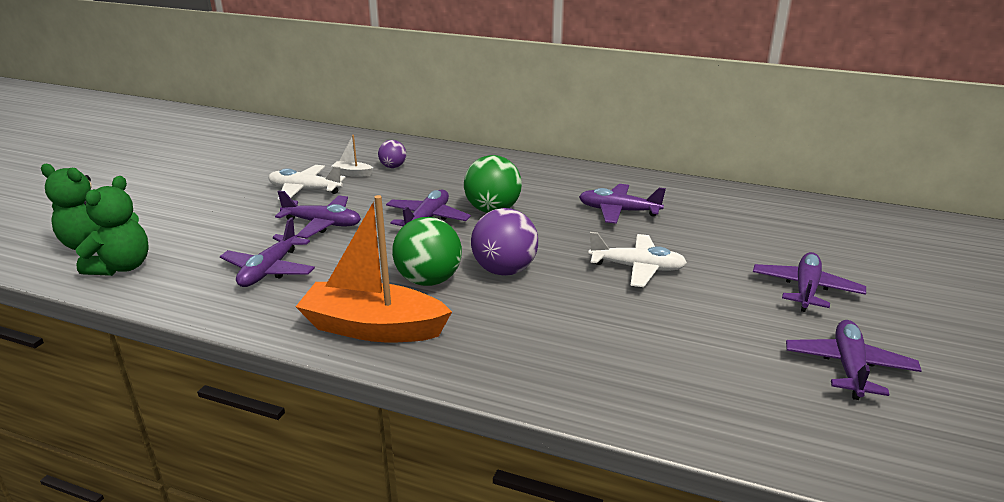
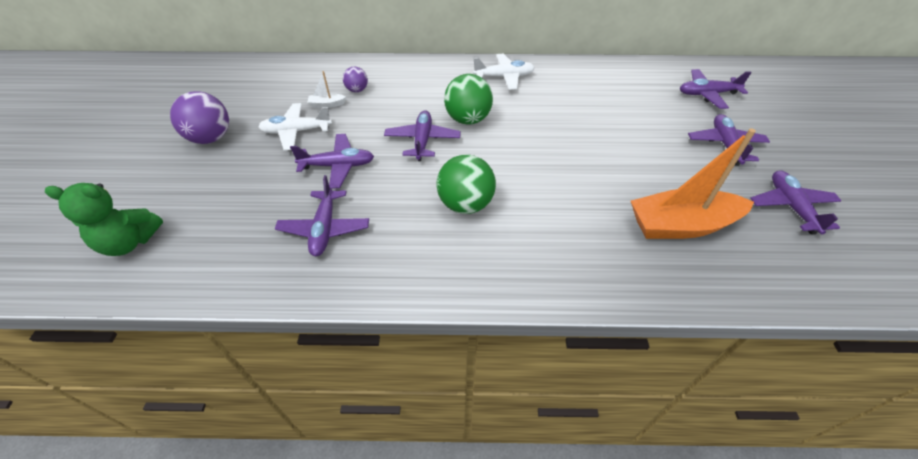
camera: 20 degrees left, 20 degrees up
(122, 267) = (180, 261): green teddy bear -> none
(373, 328) = (454, 266): orange boat -> orange boat (681, 225)
(504, 270) = (516, 179): purple ball -> purple ball (211, 138)
(618, 211) = (560, 100): purple plane -> purple plane (707, 94)
(637, 268) = (608, 152): white plane -> white plane (504, 77)

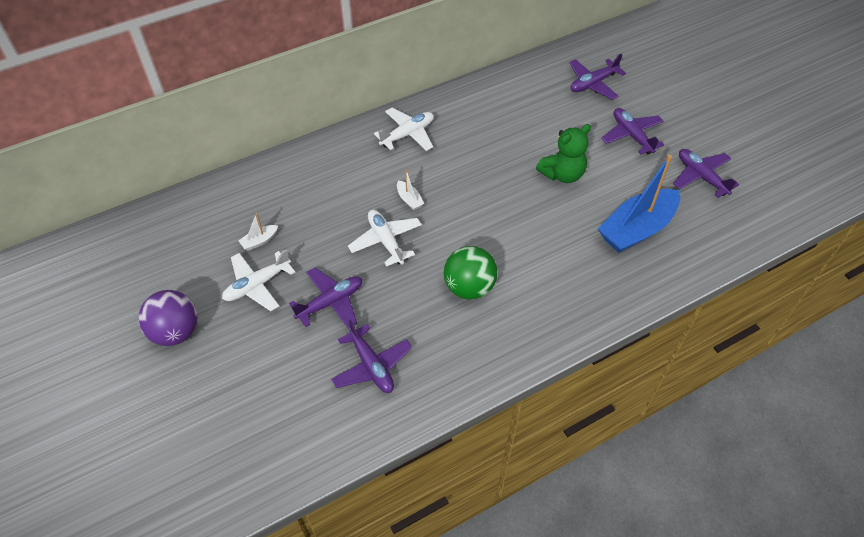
camera: 30 degrees left, 5 degrees up
(130, 242) = (209, 465): green teddy bear -> green teddy bear (562, 174)
(357, 90) = (275, 210): purple ball -> none
(422, 141) = (386, 241): purple plane -> white plane
(468, 119) = (409, 199): green ball -> white boat
(681, 225) = (637, 229): orange boat -> blue boat

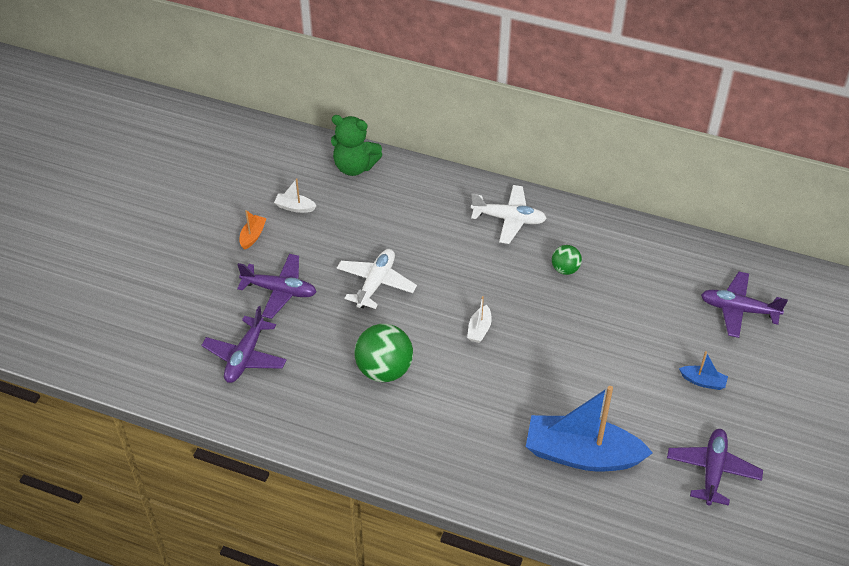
camera: 50 degrees right, 5 degrees down
(176, 332) = (167, 221): purple ball -> none
(257, 285) = (253, 236): white plane -> orange boat
(409, 199) = (436, 269): white boat -> white boat (479, 329)
(480, 136) = (565, 269): none -> green ball
(562, 174) = (587, 357): green teddy bear -> green teddy bear (355, 167)
(631, 135) = (703, 381): purple plane -> blue boat

